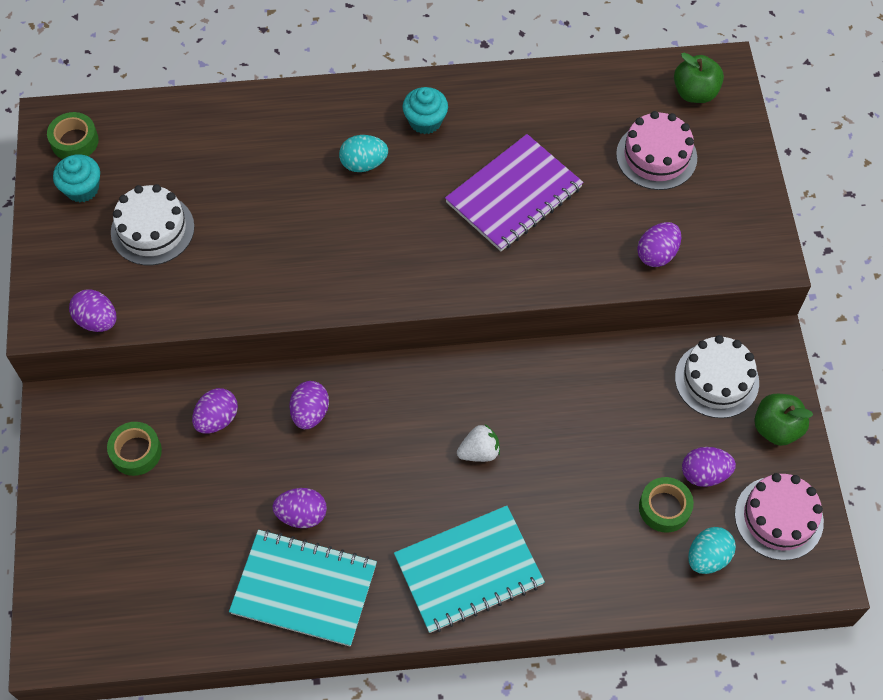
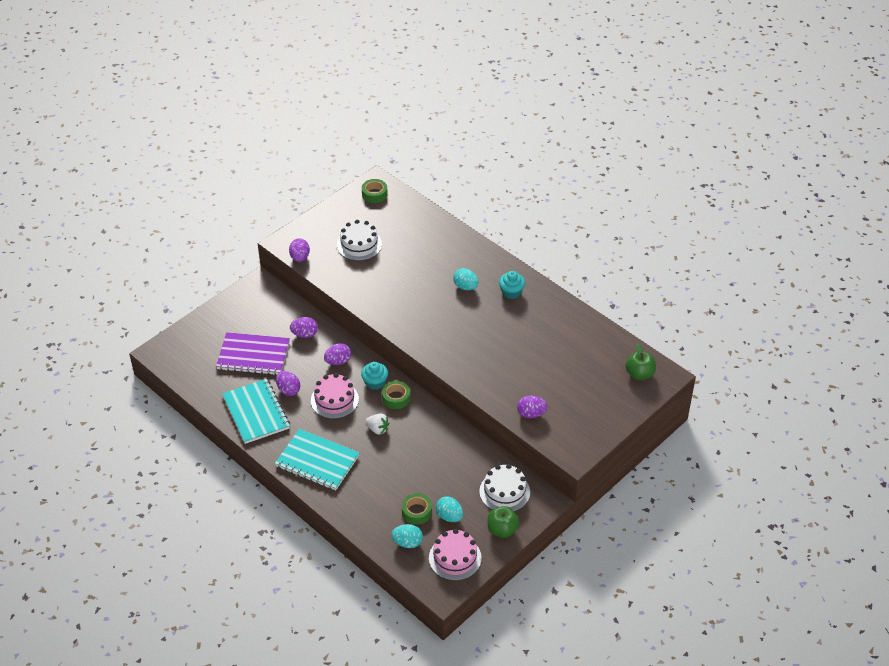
camera: 50 degrees right, 15 degrees down
(82, 189) = (355, 211): turquoise cupcake -> turquoise cupcake (375, 382)
(136, 452) = (264, 320): green tape -> green tape (396, 398)
(514, 195) = (506, 345): purple notebook -> purple notebook (253, 355)
(656, 156) = (586, 382): pink cake -> pink cake (334, 400)
(704, 474) = (449, 516): purple egg -> turquoise egg

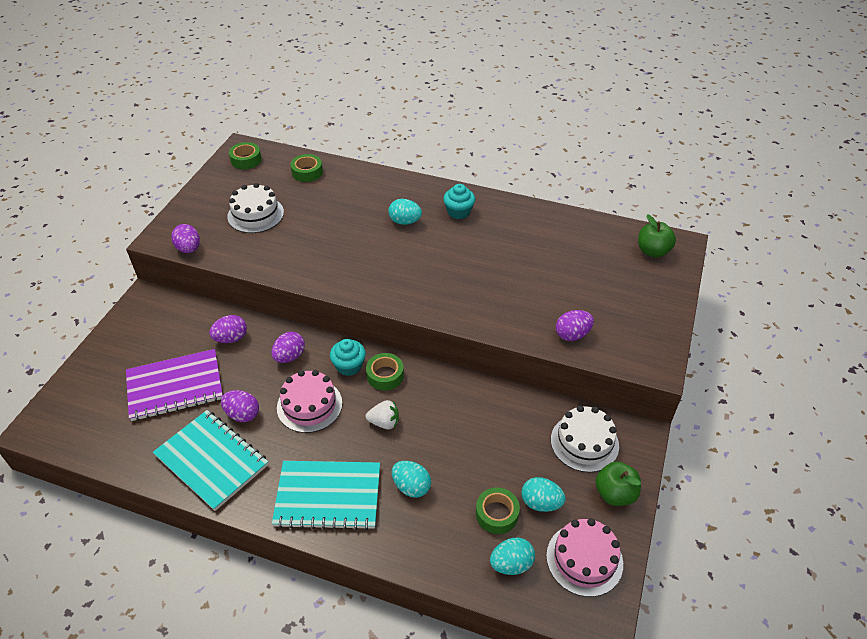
camera: 25 degrees left, 0 degrees up
(372, 475) = (411, 487): none -> turquoise egg
(415, 220) = (307, 172): none -> green tape

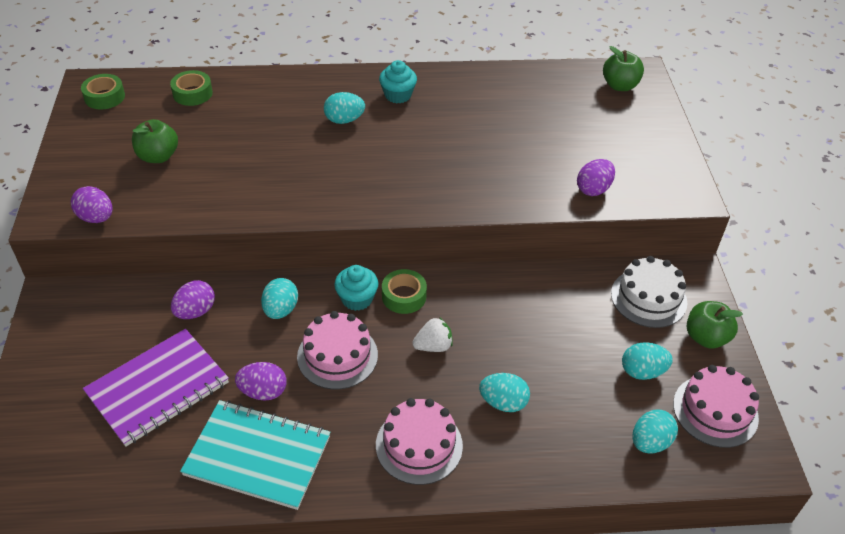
camera: 25 degrees left, 0 degrees up
(255, 214) = (158, 156): white cake -> green apple
(289, 356) = (281, 310): purple egg -> turquoise egg
(328, 496) = (419, 445): turquoise notebook -> pink cake
(497, 514) = (606, 398): green tape -> none

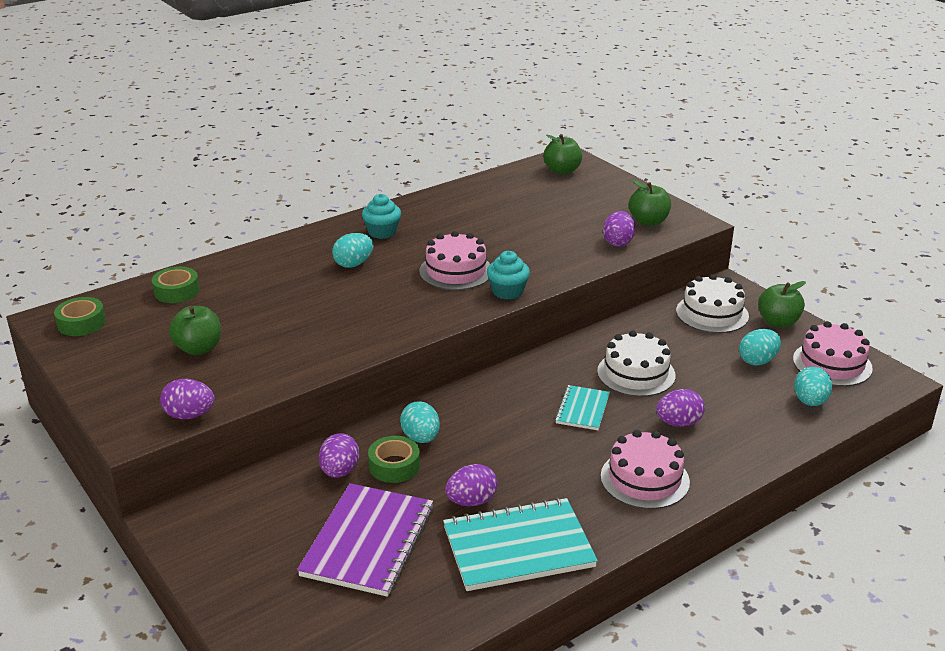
camera: 30 degrees left, 15 degrees down
(337, 356) = (509, 449): pink cake -> pink cake (456, 271)
(357, 299) = (481, 403): turquoise cupcake -> turquoise cupcake (507, 291)
(404, 296) = (520, 386): green tape -> green tape (394, 466)
(433, 346) = (582, 409): white strawberry -> turquoise notebook
(503, 402) = (678, 423): turquoise egg -> purple egg
(515, 331) = (636, 373): none -> white cake
(646, 177) = (648, 221): none -> green apple

